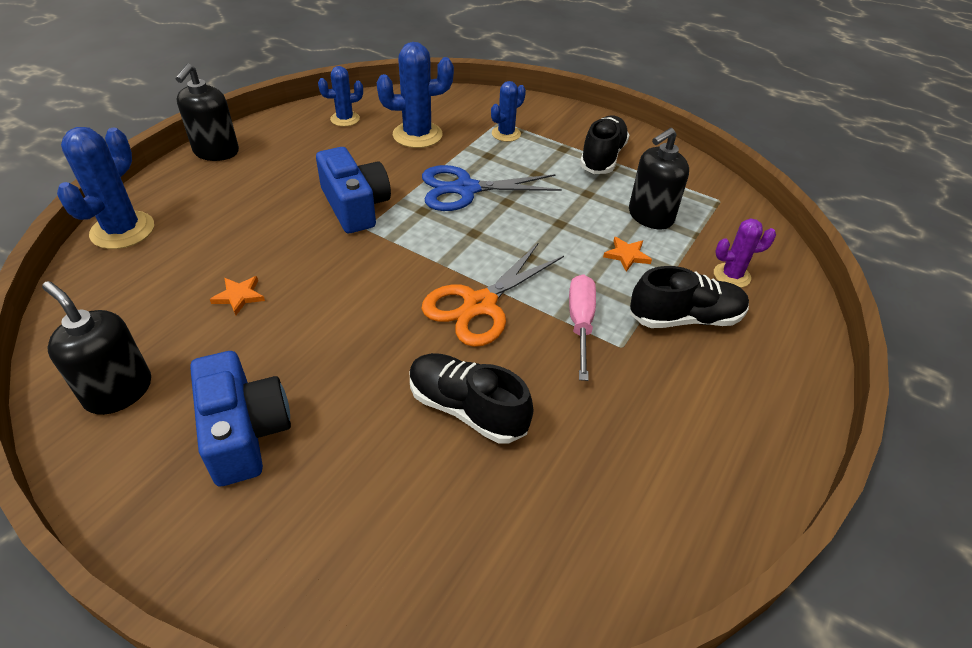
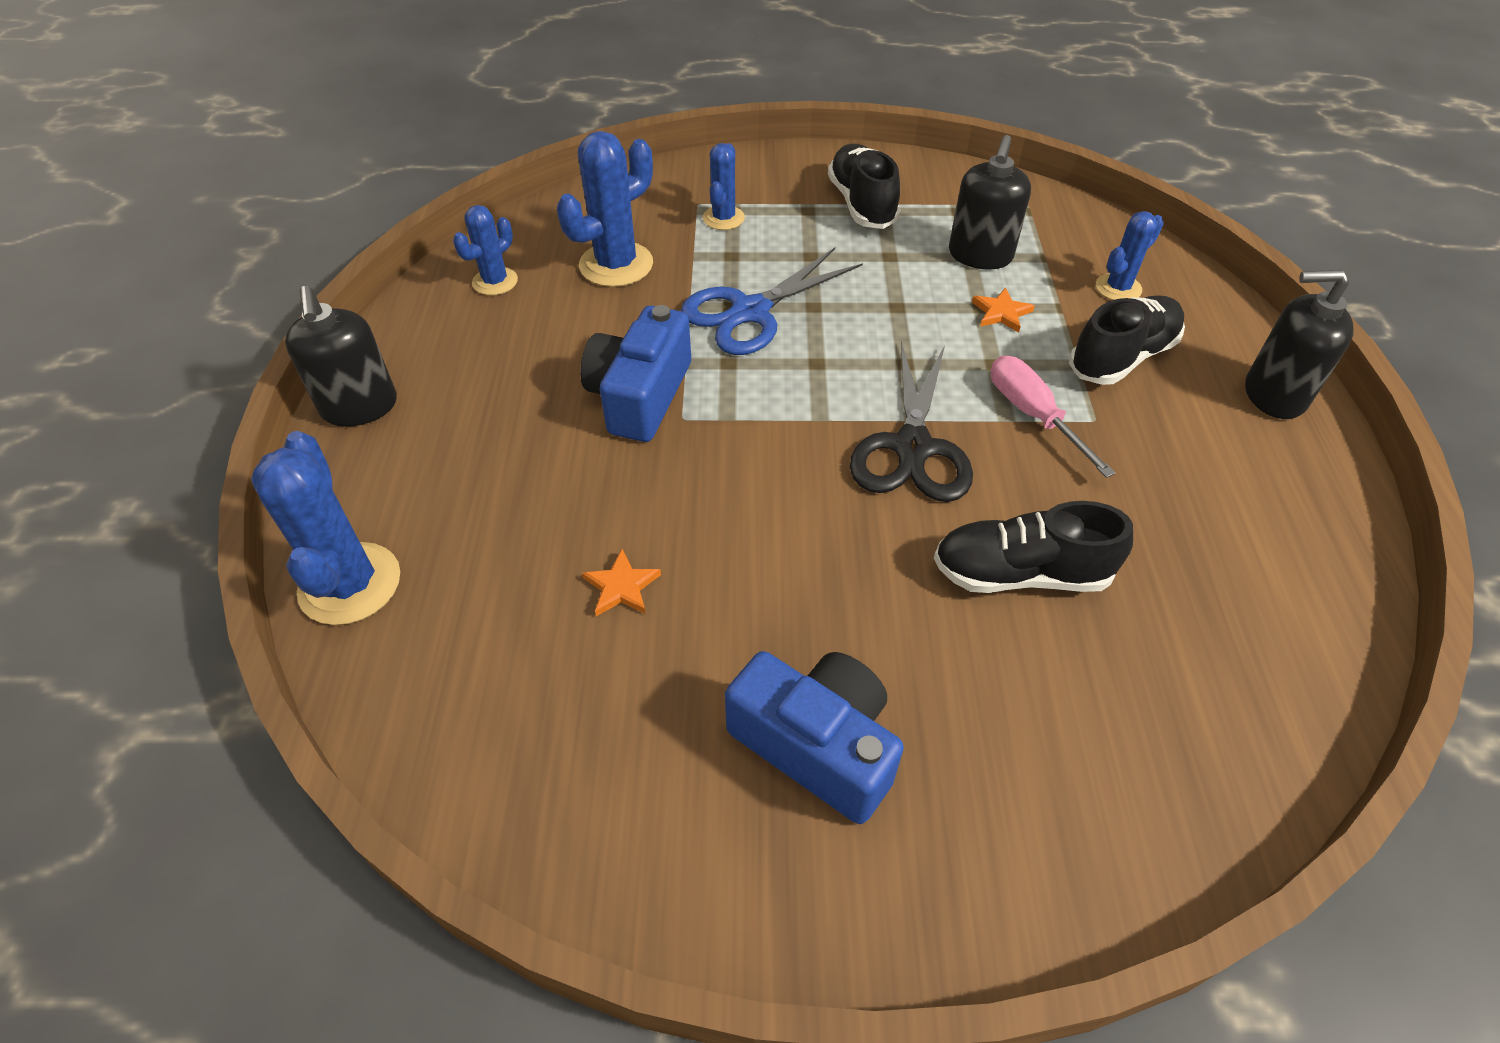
camera: 30 degrees left, 5 degrees up
(118, 391) = (604, 794): black soap dispenser -> black soap dispenser (1273, 395)
(355, 206) = (640, 395): blue camera -> blue camera turned 105 degrees counterclockwise
(479, 305) = (912, 448): orange scissors -> black scissors
(731, 275) = (1118, 288): purple cactus -> blue cactus

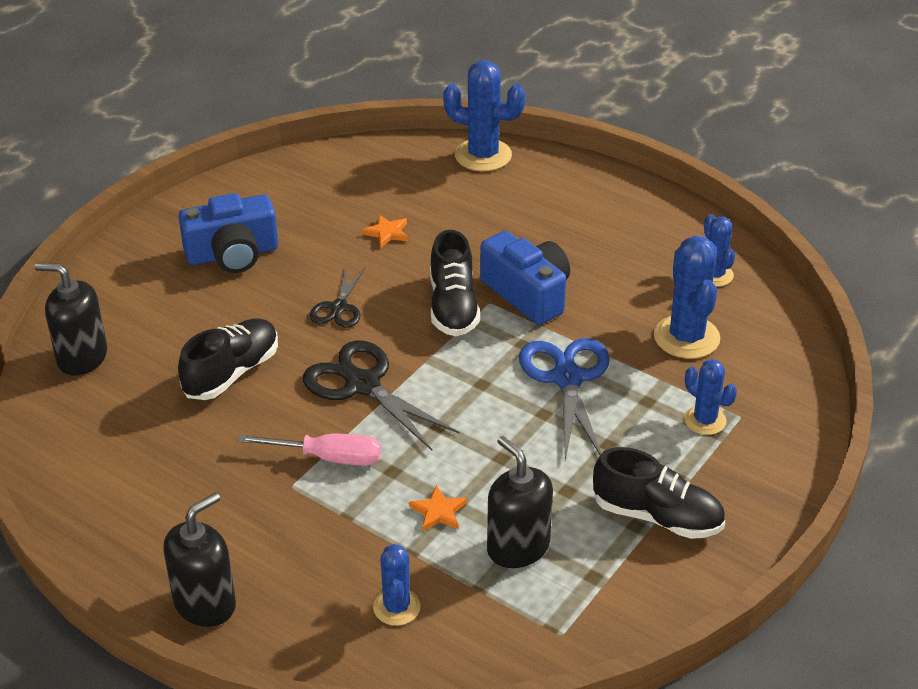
camera: 125 degrees right, 10 degrees down
(360, 407) = (624, 189): black soap dispenser -> black soap dispenser (82, 357)
(814, 544) = (339, 308): none -> black scissors
(1121, 357) = (327, 546): black shoe -> black shoe (453, 307)

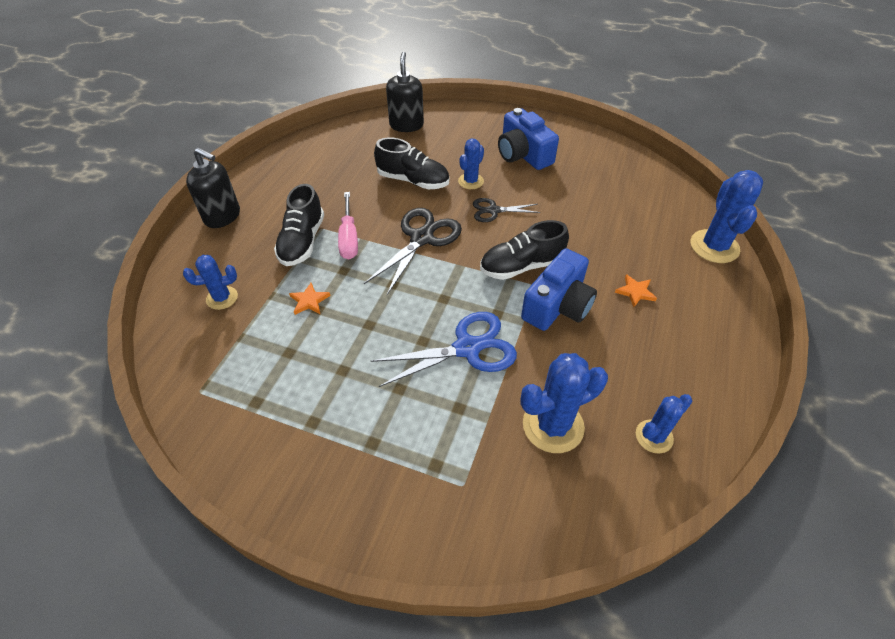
camera: 75 degrees right, 10 degrees up
(387, 233) = (585, 216): orange star -> orange star (635, 292)
(518, 547) = (281, 351): black soap dispenser -> none
(657, 516) = (324, 435): black shoe -> black shoe (302, 241)
(705, 420) = (448, 456): blue cactus -> blue cactus (471, 181)

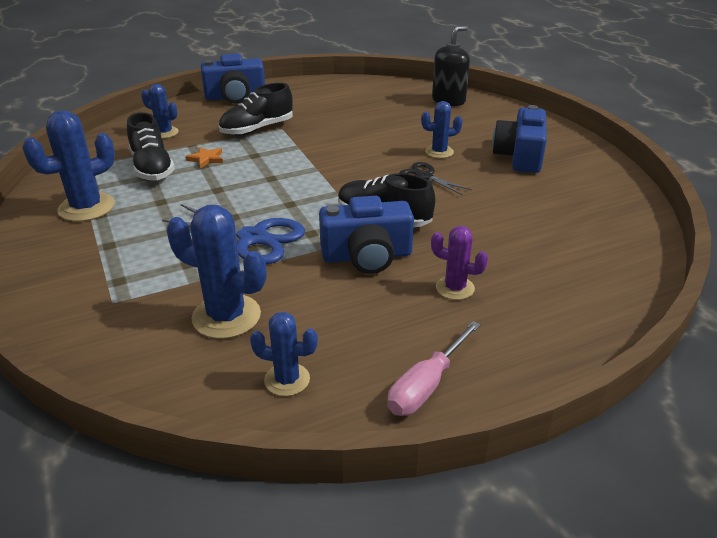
camera: 45 degrees right, 15 degrees down
(222, 216) = (235, 96): black soap dispenser -> blue camera
(349, 238) = (289, 141): pink screwdriver -> pink screwdriver (426, 385)
(413, 180) = (393, 132): black shoe -> black shoe (152, 168)
(422, 238) = (338, 165): black scissors -> none
(635, 292) = (455, 288): orange star -> purple cactus
(714, 246) = (608, 307): blue cactus -> blue cactus (86, 207)

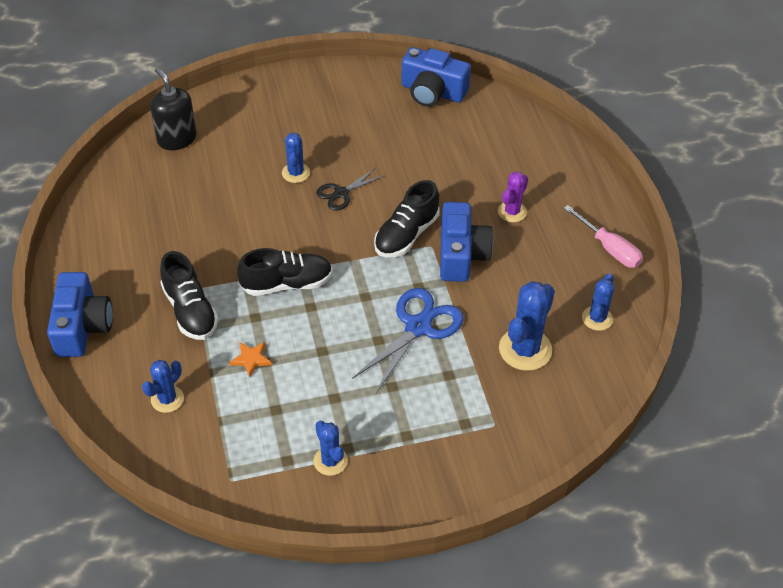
camera: 80 degrees left, 15 degrees up
(86, 207) = (330, 461): blue cactus -> blue cactus, size x0.60
(152, 168) = (257, 407): black shoe -> black shoe (287, 283)
(519, 156) = (322, 121): blue camera -> blue camera (432, 92)

